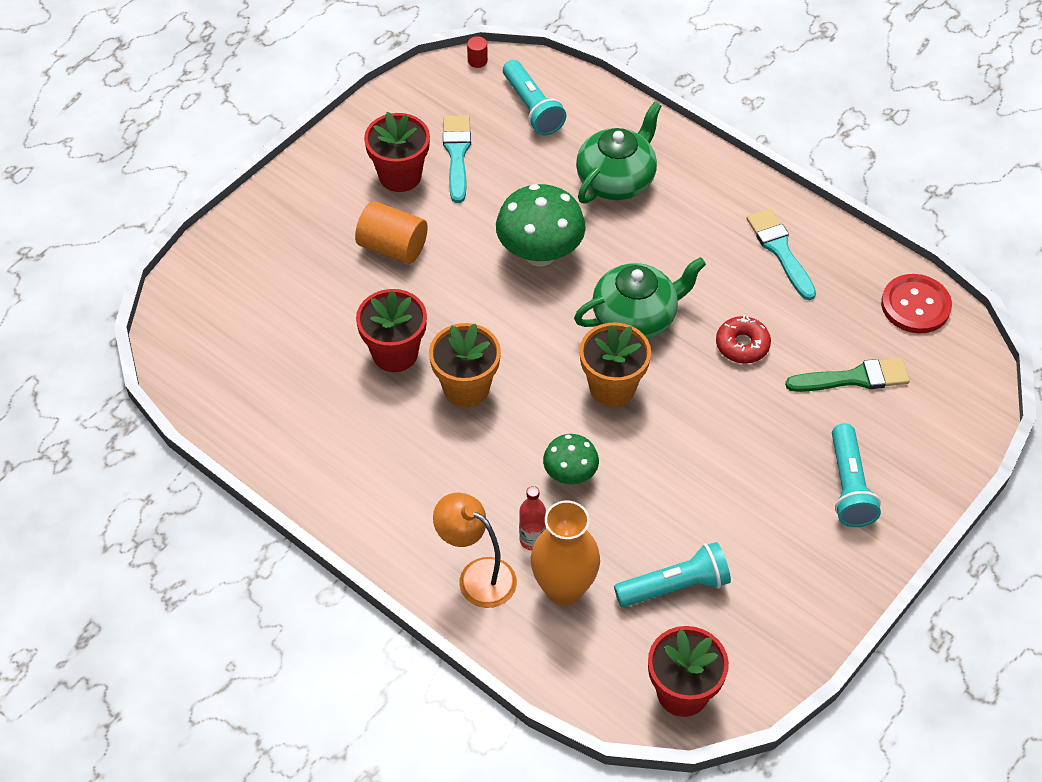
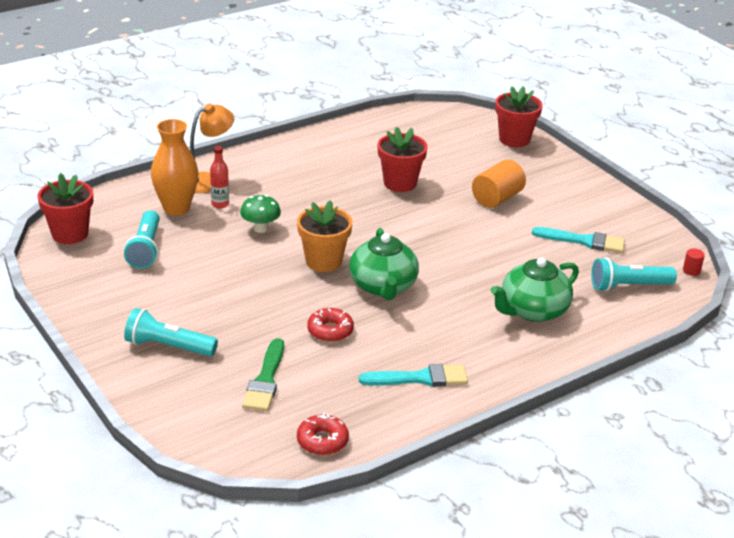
camera: 105 degrees right, 20 degrees down
(400, 176) = (567, 213): red flower pot -> red flower pot (514, 139)
(466, 388) = (356, 204): orange flower pot -> none
(540, 253) = (466, 257): green mushroom -> none
(616, 180) = (532, 310): green teapot -> green teapot turned 90 degrees clockwise
(915, 305) = (322, 441): red button -> red donut

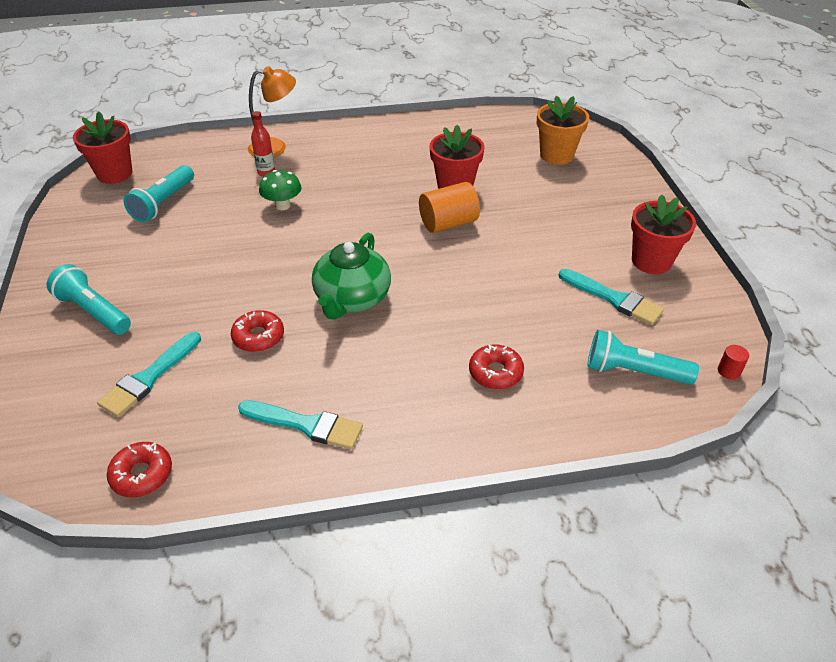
camera: 25 degrees right, 10 degrees up
(176, 208) = (225, 168): orange vase -> none
(265, 380) = (149, 378): green brush -> turquoise brush
(323, 261) = (314, 255): orange flower pot -> orange flower pot (556, 155)
(497, 198) = (546, 225): orange cylinder -> orange cylinder (448, 223)
(514, 139) = (610, 163): red flower pot -> red flower pot (651, 261)
(532, 310) = (495, 372): green teapot -> red donut

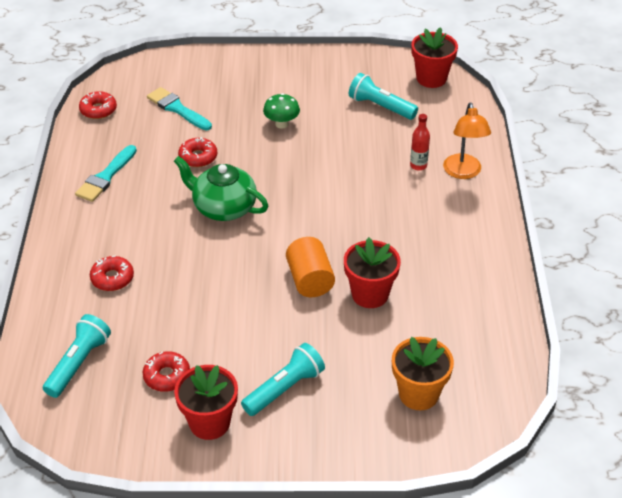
camera: 100 degrees right, 0 degrees up
(94, 312) = (252, 81): turquoise flashlight -> turquoise flashlight (284, 389)
(282, 205) = (362, 174): green mushroom -> green mushroom (281, 124)
(614, 299) = (167, 376): turquoise brush -> red donut
(728, 371) = (52, 429): red cylinder -> none

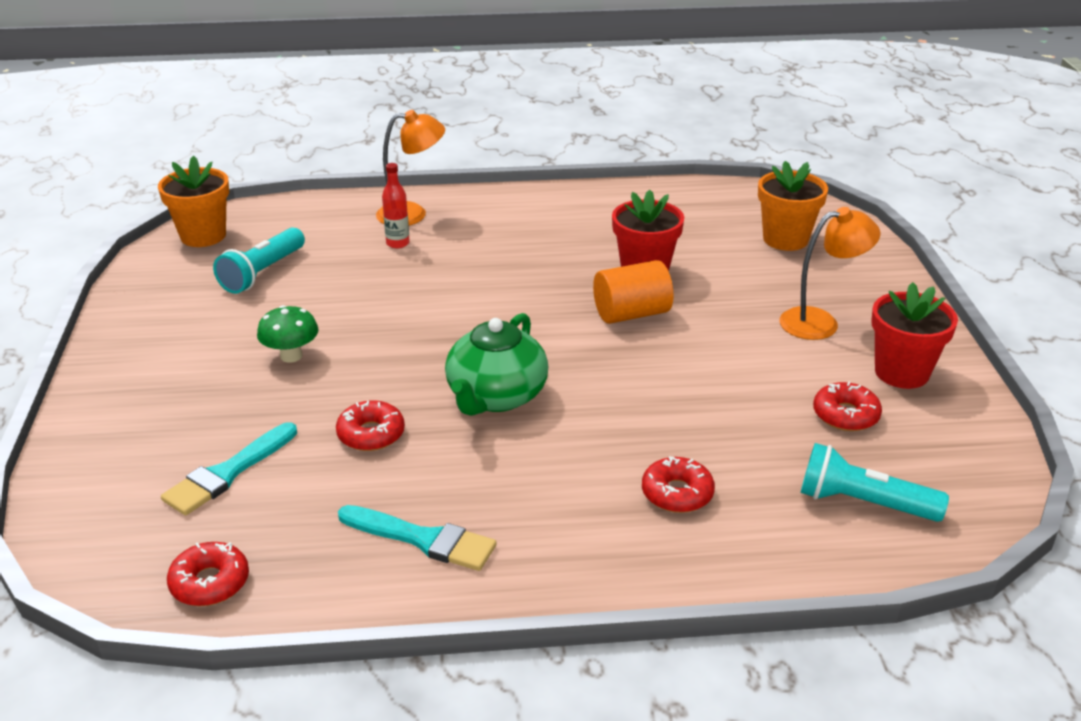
camera: 95 degrees left, 10 degrees down
(284, 389) = (820, 322): turquoise flashlight -> orange lamp
(431, 78) = (203, 236): red flower pot -> orange flower pot

